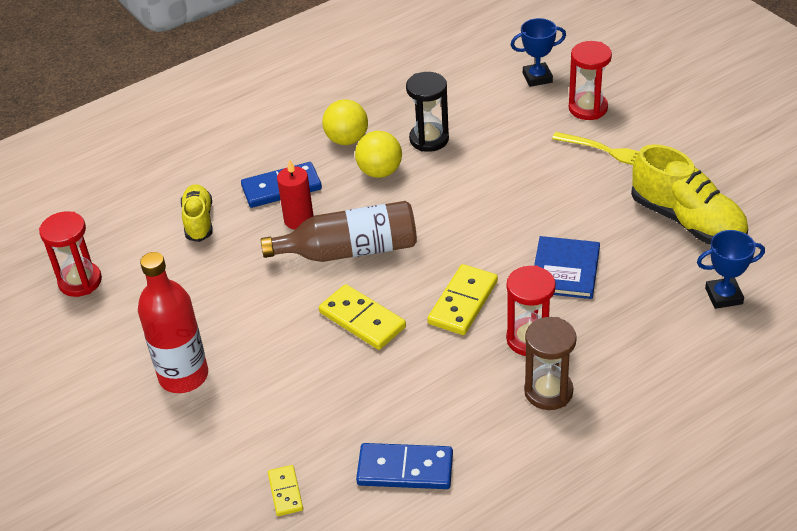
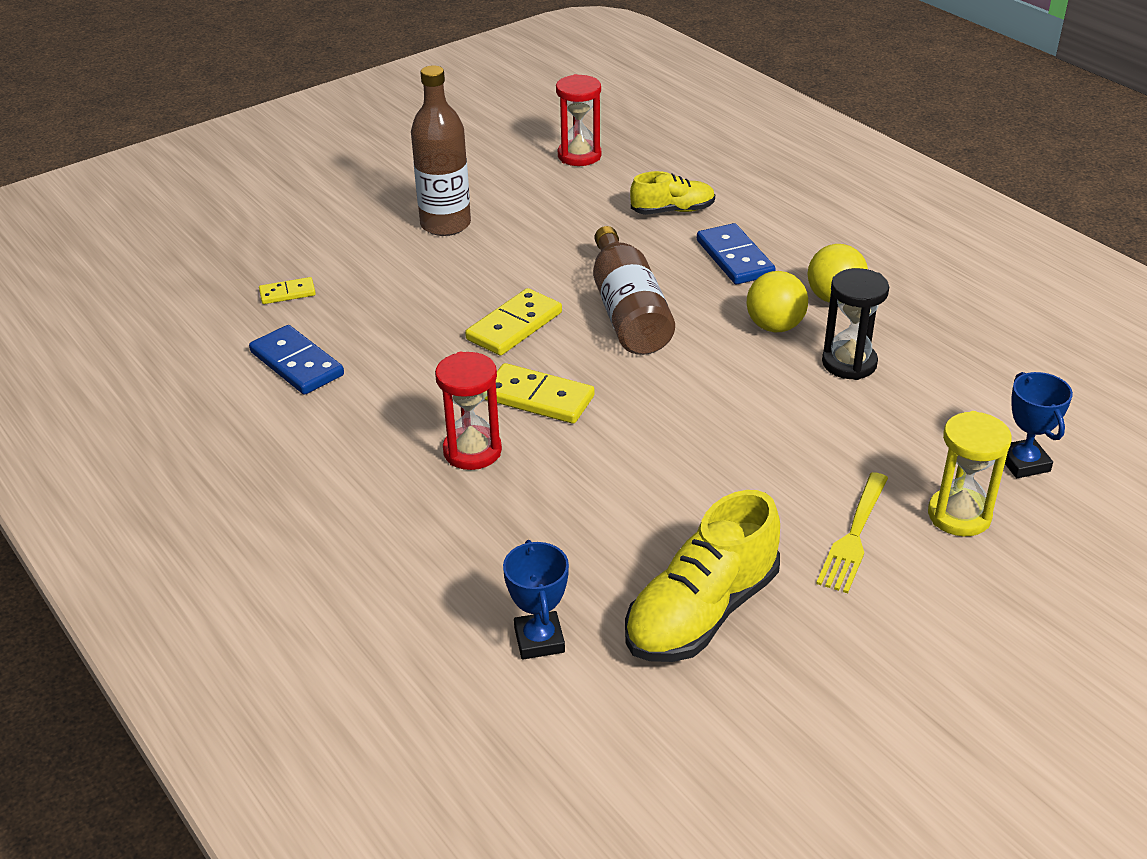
camera: 85 degrees right, 5 degrees down
(183, 376) = (445, 224): red bottle -> brown bottle
(299, 220) = (679, 273): red candle -> none
(405, 469) = (297, 364): blue domino -> blue domino turned 45 degrees counterclockwise
(548, 391) = (386, 465): brown hourglass -> none
(565, 270) = (594, 483): blue book -> none
(588, 108) = (959, 515): red hourglass -> yellow hourglass

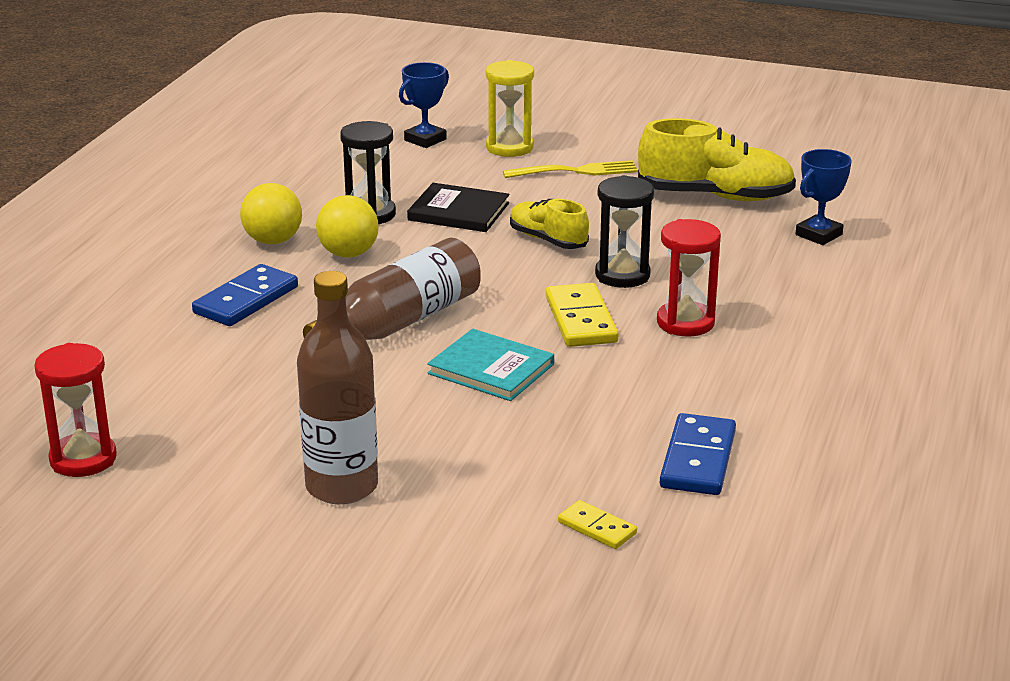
camera: 125 degrees left, 10 degrees down
(514, 326) = (491, 369): yellow domino -> turquoise book
(590, 456) = (622, 275): none -> black hourglass
(673, 210) = (176, 358): yellow shoe -> yellow shoe (548, 240)
(813, 415) = (458, 211): none -> black book

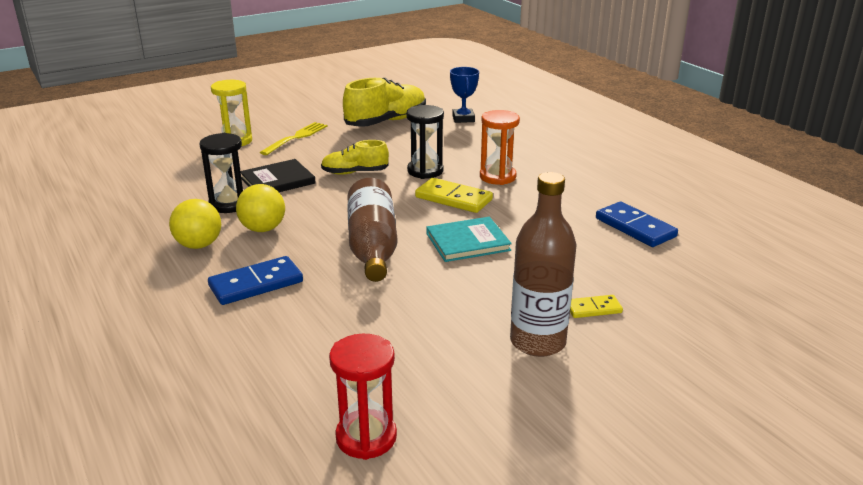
camera: 50 degrees left, 0 degrees up
(246, 300) = (256, 284): blue domino -> blue domino turned 75 degrees clockwise
(425, 140) = (176, 156): blue trophy -> none
(597, 528) = (673, 280): yellow domino -> yellow domino (593, 309)
(685, 323) = (497, 177): red hourglass -> orange hourglass

